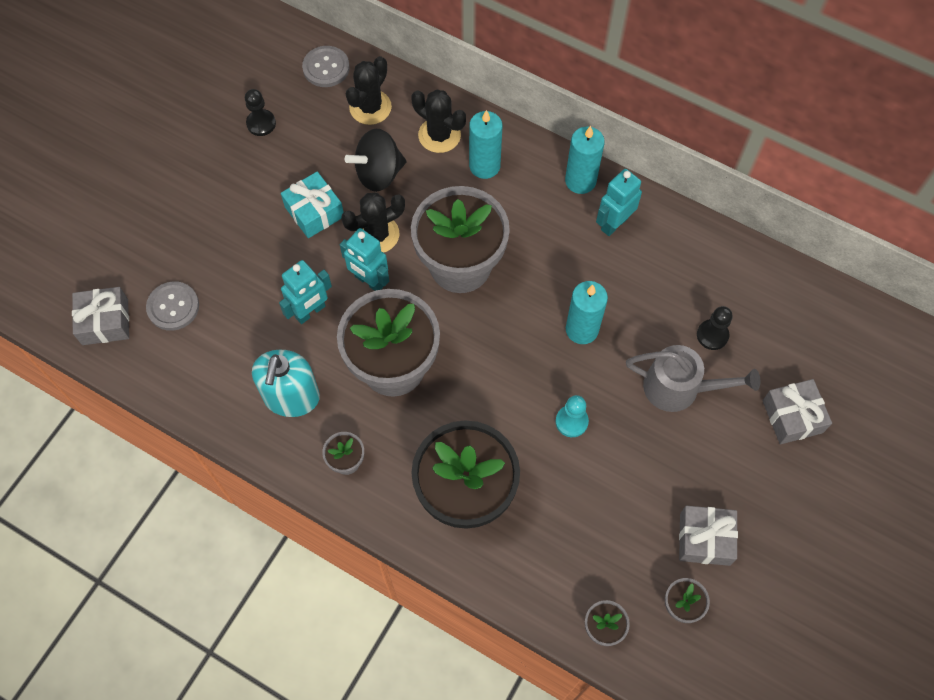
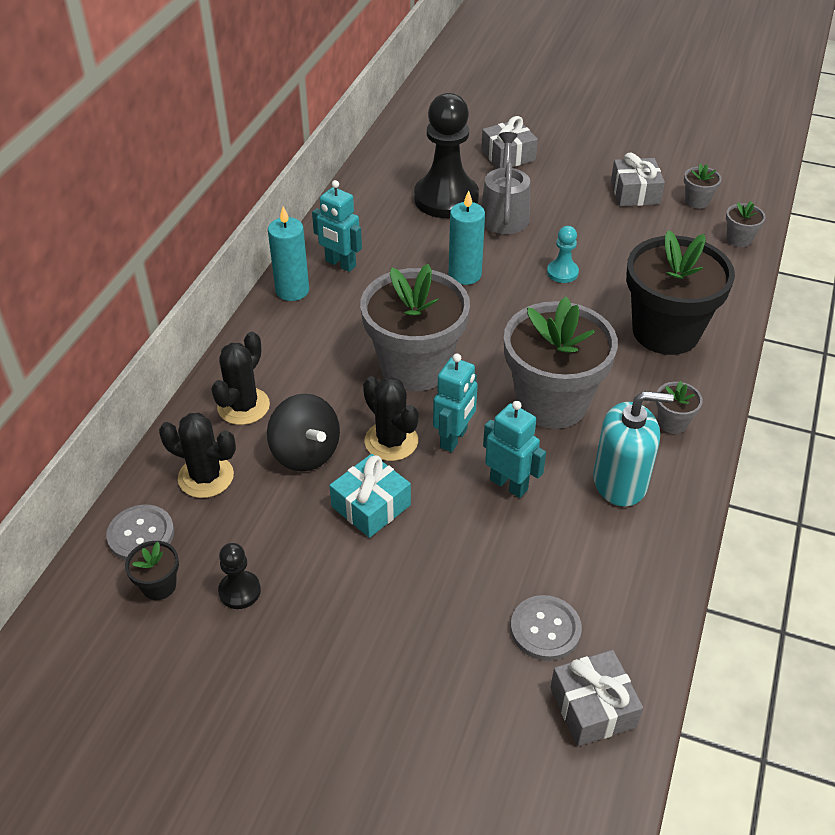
camera: 100 degrees left, 20 degrees down
(279, 78) = (159, 585): none -> black flower pot
(484, 166) = (282, 363): turquoise candle -> none
(712, 335) = (446, 199): black pawn -> black pawn, size x2.22

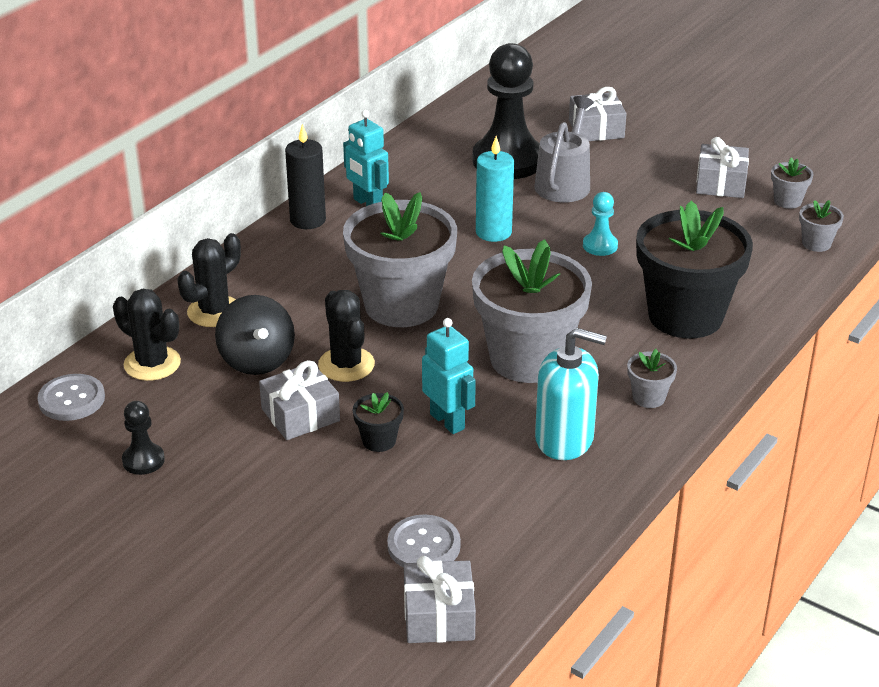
camera: 15 degrees right, 10 degrees down
(159, 585) = (71, 442): black flower pot -> black flower pot (379, 440)
(292, 290) = (308, 220): turquoise candle -> black candle
(371, 506) = (300, 415): turquoise gift -> grey gift
(454, 438) = (411, 373): turquoise robot -> none

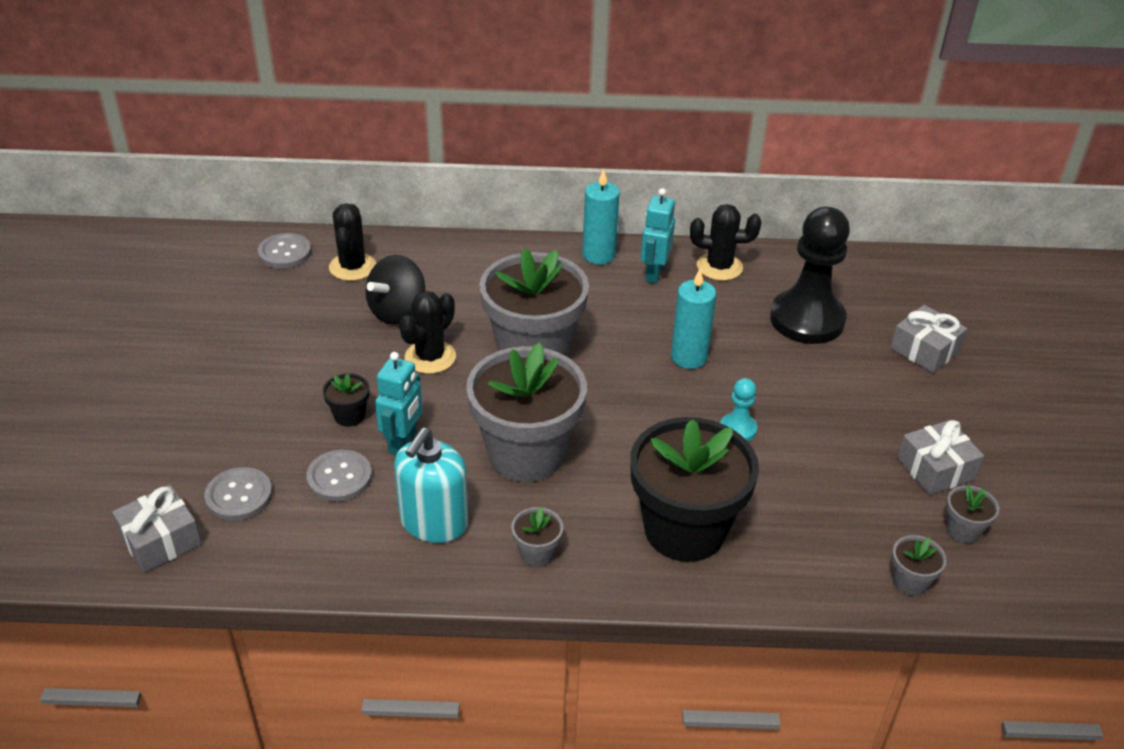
camera: 55 degrees right, 5 degrees up
(143, 460) = (242, 314): black pawn -> none
(214, 311) = (438, 265): black cactus -> black cactus (719, 267)
(300, 415) = (349, 362): grey gift -> none
(308, 220) = (598, 255): black candle -> turquoise candle
(458, 474) = (339, 477): none -> grey button
(564, 183) = (812, 367): grey watering can -> none
(564, 439) = (433, 522): turquoise soap dispenser -> turquoise soap dispenser turned 45 degrees clockwise

